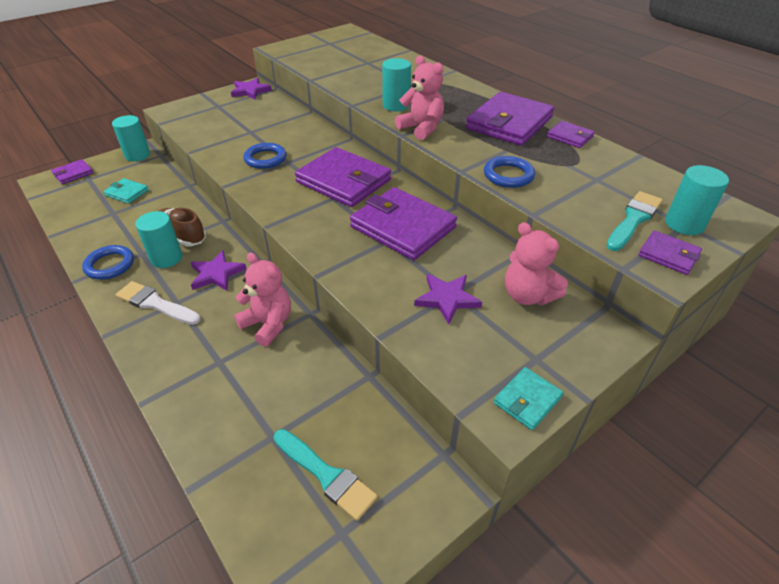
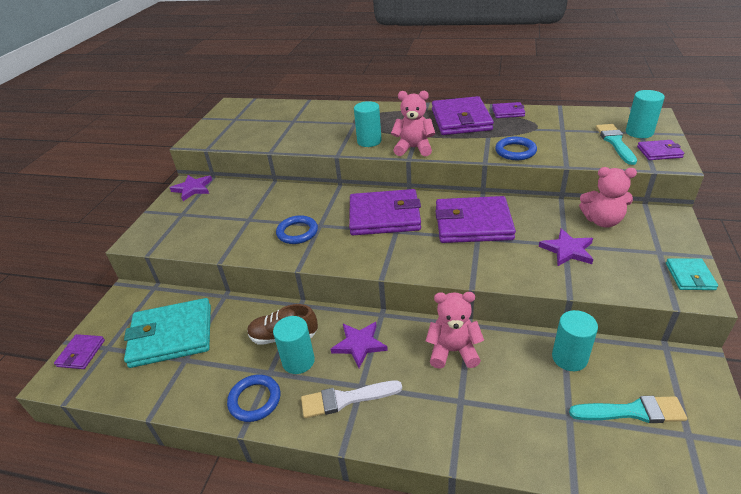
camera: 35 degrees left, 5 degrees down
(127, 193) = (172, 335): turquoise wallet -> turquoise wallet, size x2.08
(137, 155) = (129, 300): turquoise cylinder -> turquoise cylinder (569, 358)

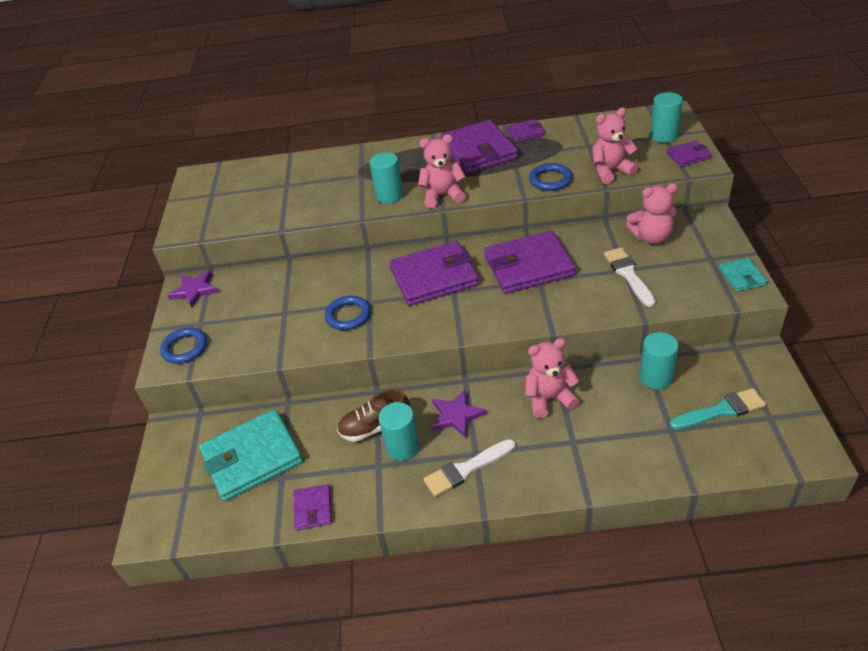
camera: 15 degrees left, 5 degrees up
(81, 353) = (159, 502): purple wallet -> purple wallet (313, 508)
(255, 400) = (377, 494): blue ring -> blue ring (185, 348)
(567, 250) = (628, 274): purple star -> white brush
(576, 153) = (611, 171): none -> pink teddy bear
(615, 142) = (644, 152): turquoise brush -> none

